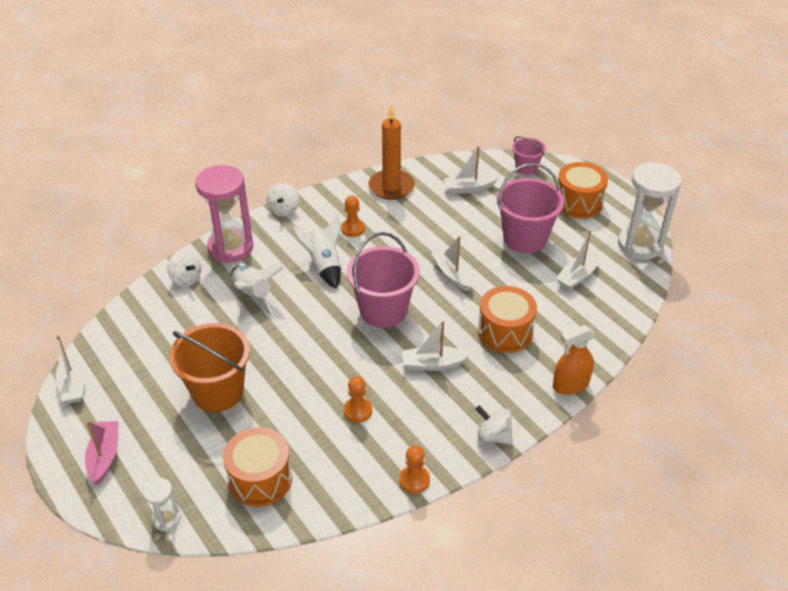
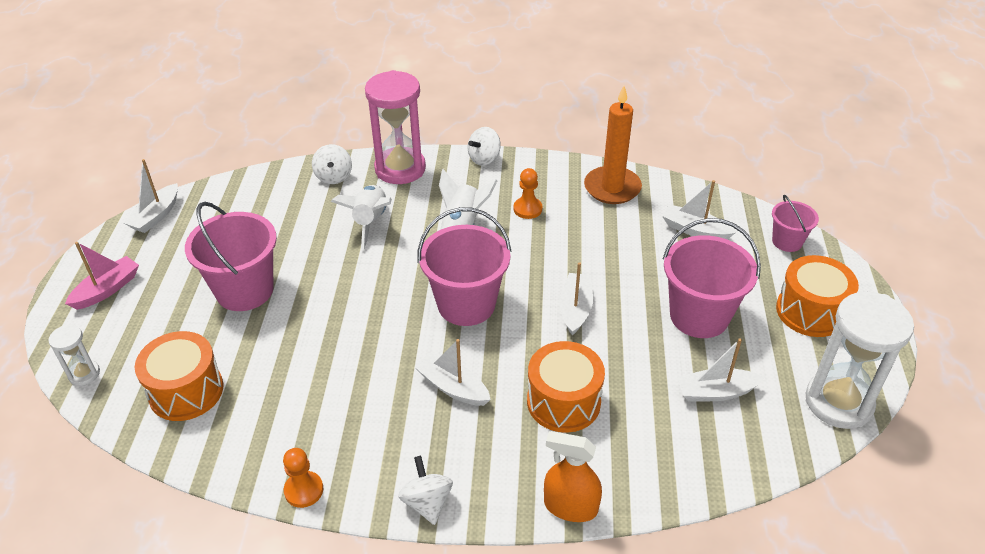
camera: 40 degrees right, 0 degrees up
(218, 392) = (244, 290): orange bucket -> pink bucket
(357, 411) = (333, 386): orange pawn -> none

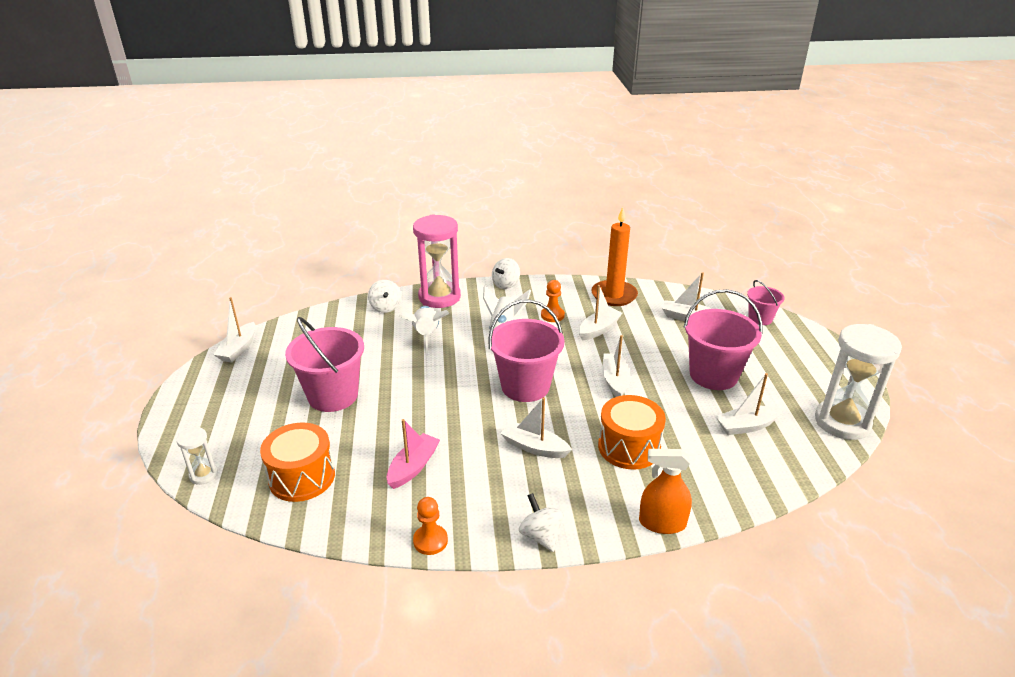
camera: 10 degrees left, 10 degrees down
(107, 289) = (208, 408): pink boat -> pink boat (413, 467)
(578, 235) = (598, 329): none -> white boat
(810, 311) = (796, 363): orange drum -> none

